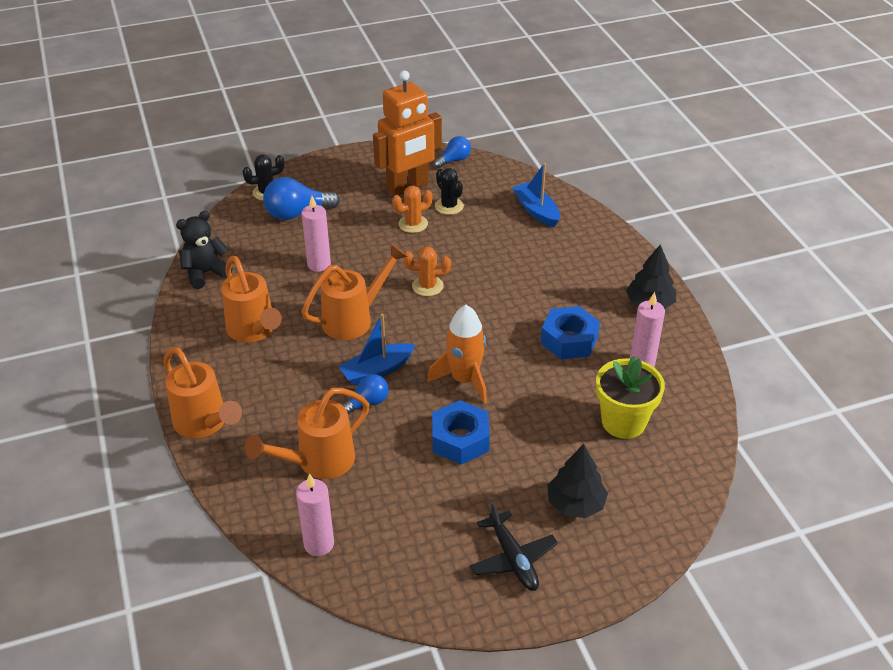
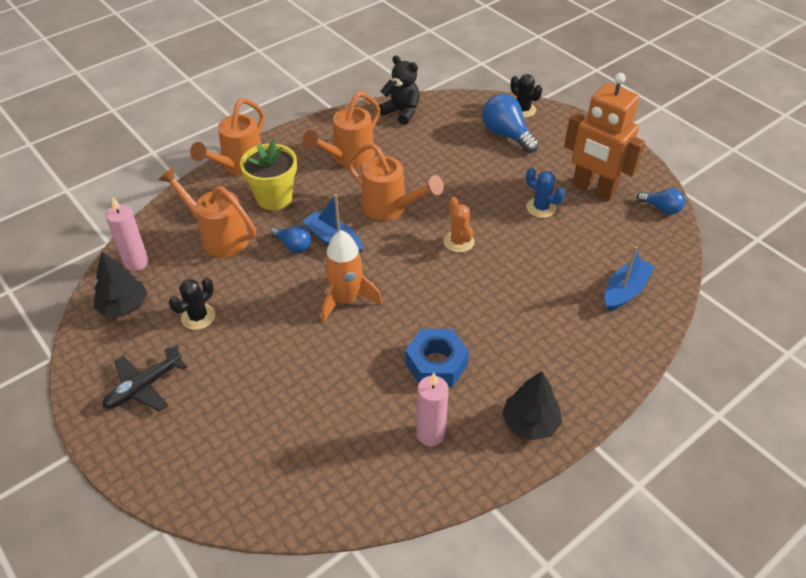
camera: 70 degrees right, 5 degrees up
(319, 264) = (448, 167): pink candle -> none
(413, 224) = (541, 208): orange cactus -> blue cactus
(449, 206) = (585, 224): black cactus -> black cactus (198, 317)
(460, 439) = (271, 316): blue nut -> none
(575, 504) = (217, 418): black tree -> black tree (123, 306)
(623, 422) = (336, 435): yellow flower pot -> yellow flower pot (274, 198)

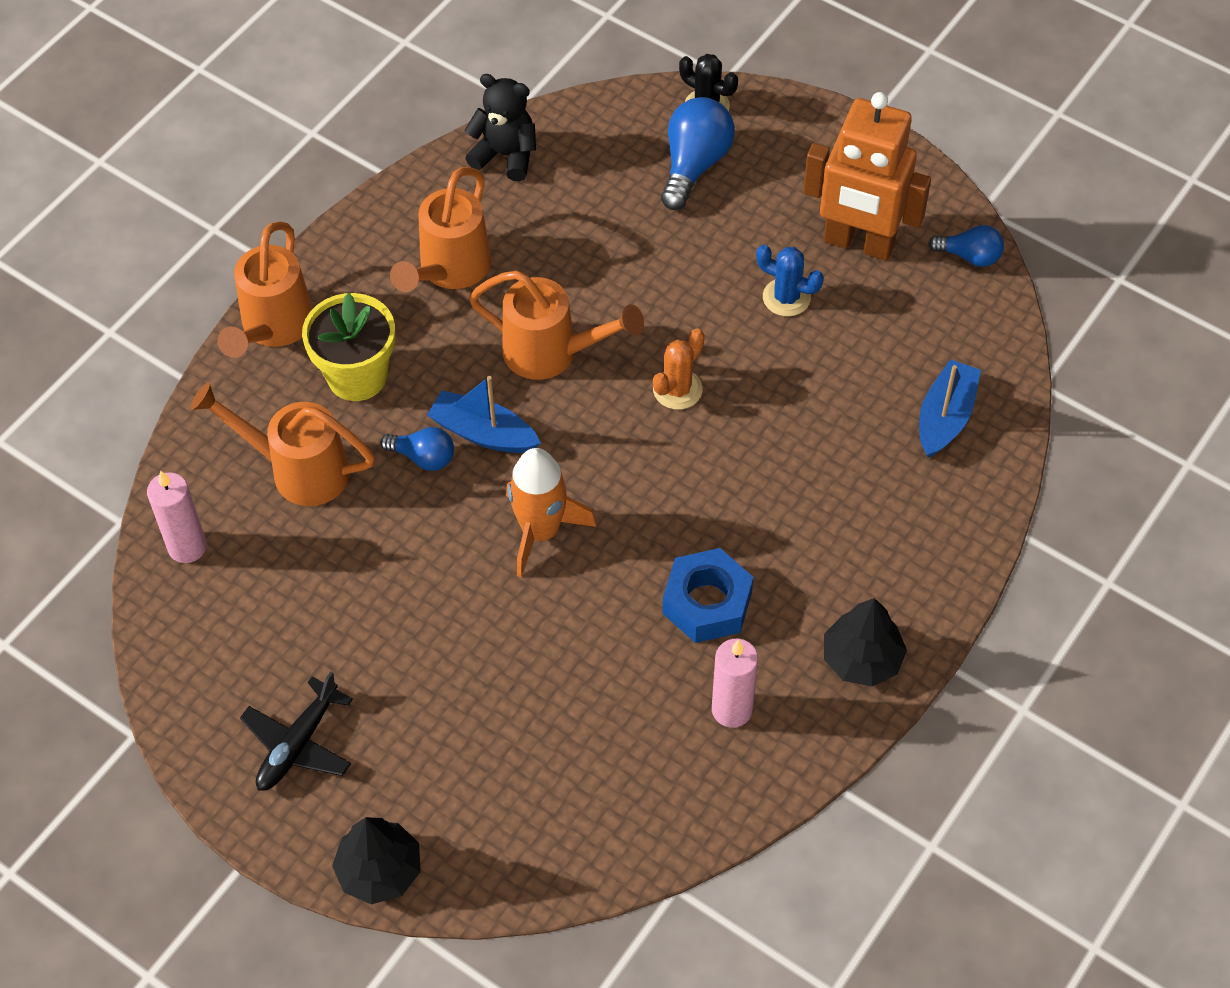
camera: 15 degrees left, 10 degrees up
(123, 306) = (204, 626): black tree -> black tree (379, 870)
(198, 317) = (328, 615): black cactus -> none
(458, 241) = (677, 389): orange cactus -> orange cactus turned 75 degrees clockwise
(506, 135) = (694, 165): blue light bulb -> blue light bulb turned 75 degrees clockwise

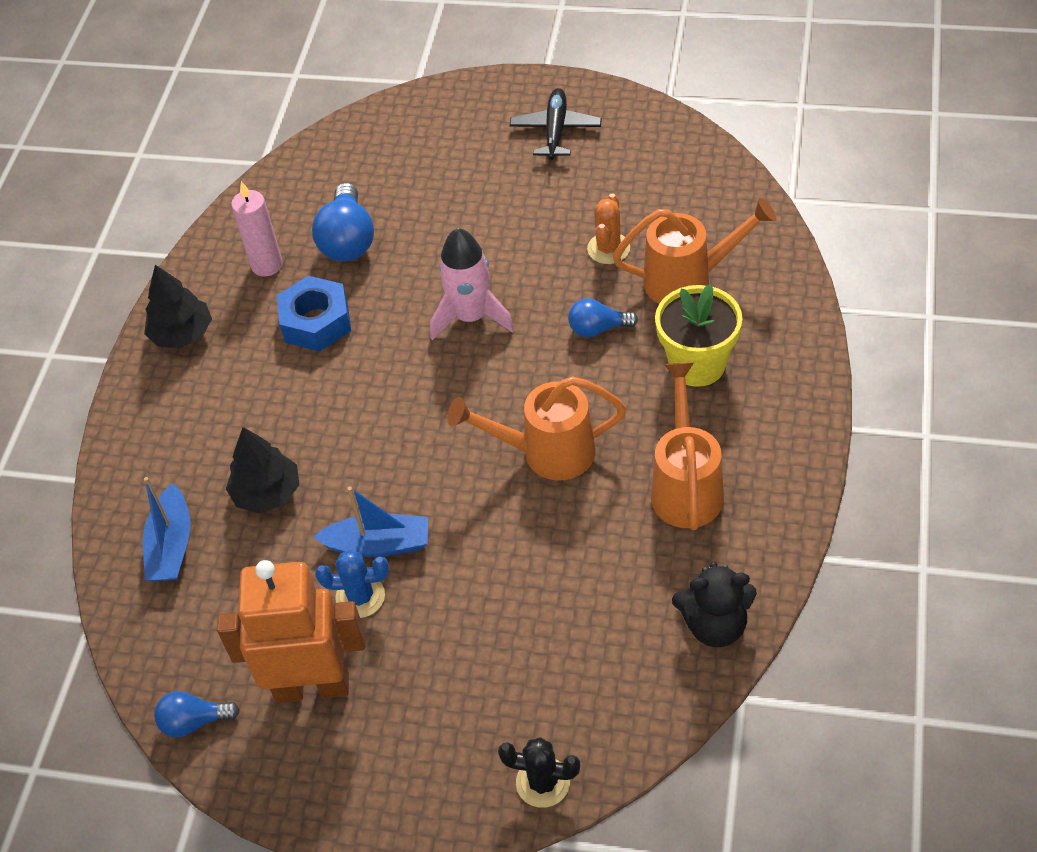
camera: 160 degrees right, 5 degrees down
(187, 547) = (727, 200): pink candle -> none
(273, 328) = (798, 371): orange watering can -> none
(379, 870) = (456, 95): black tree -> black tree (267, 493)
(483, 433) = (562, 366): blue boat -> blue boat (378, 544)
(540, 531) = (471, 317): orange rocket -> pink rocket
(677, 389) = (420, 469): orange cactus -> orange cactus (608, 248)
(694, 165) = (519, 702): blue light bulb -> blue light bulb (348, 240)

